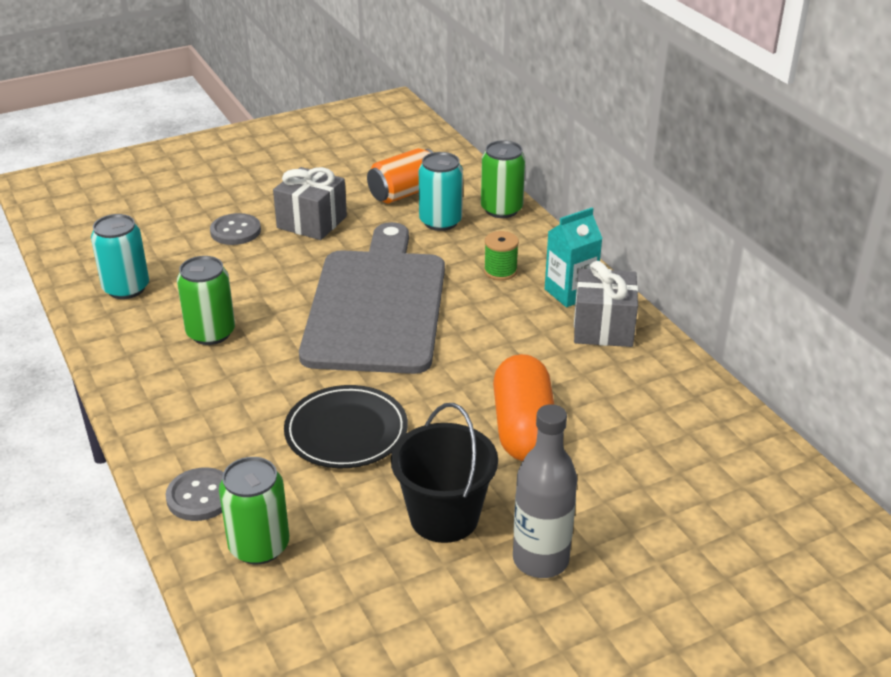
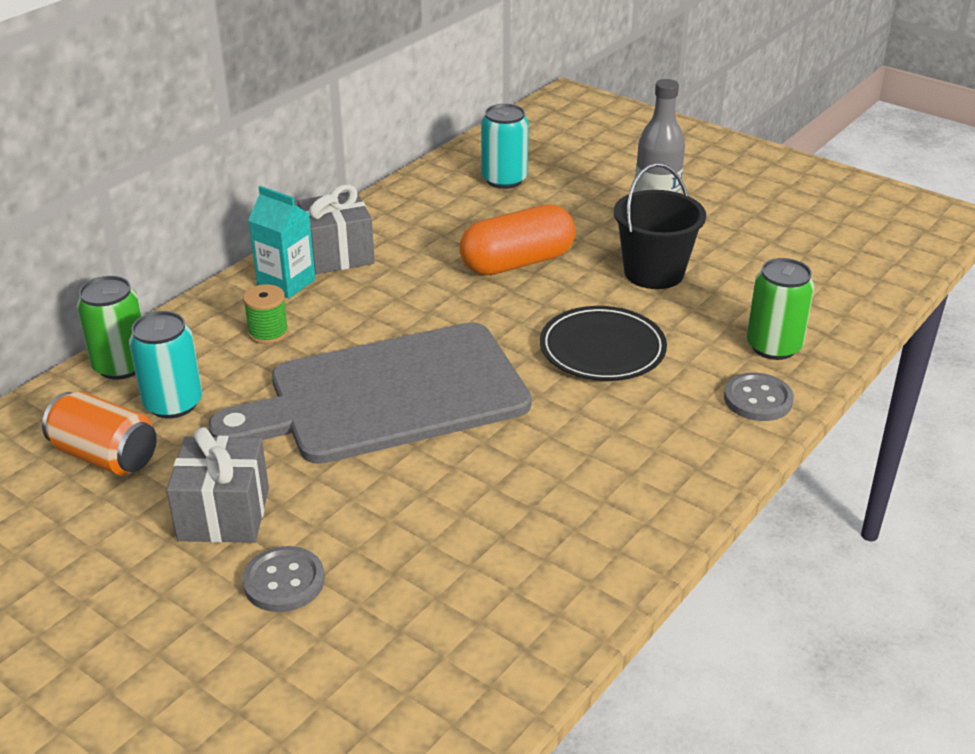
camera: 115 degrees left, 0 degrees up
(126, 288) = (490, 626): turquoise can -> turquoise can (504, 180)
(211, 333) = (526, 500): green can -> none

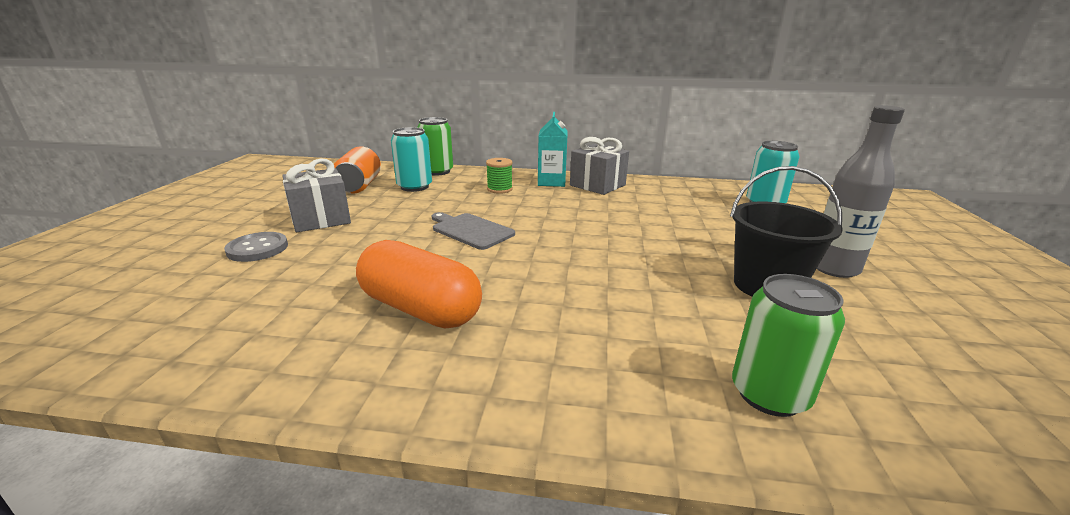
camera: 60 degrees right, 10 degrees down
(388, 395) = (470, 230): grey cutting board -> grey cutting board, size x0.43
(517, 262) = (678, 231): orange capsule -> orange capsule (420, 309)
(602, 349) = (619, 290): black plate -> none
(758, 399) = (654, 409): grey button -> none

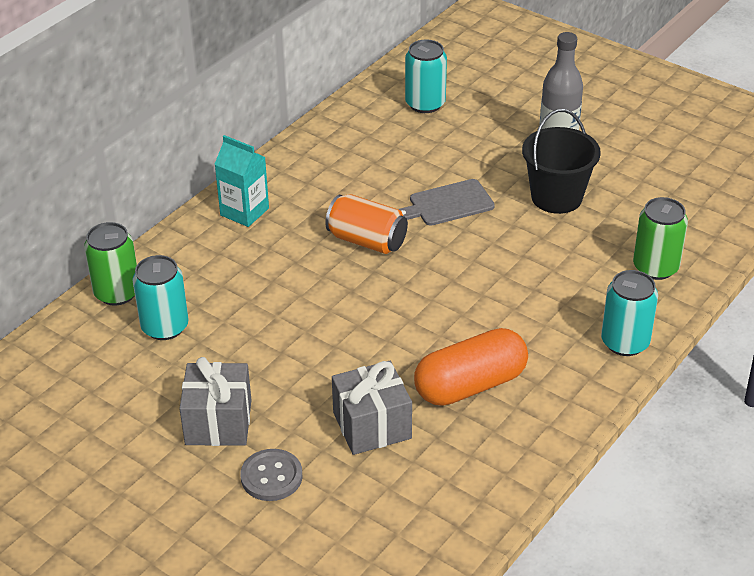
camera: 60 degrees left, 15 degrees up
(360, 186) = (117, 374): orange can -> orange can (367, 240)
(470, 230) = (339, 317): grey cutting board -> grey cutting board (448, 204)
(499, 189) = (234, 260): green spool -> none
(586, 408) = (625, 342): none -> turquoise can
(597, 185) = (285, 183): grey gift -> grey gift (372, 425)

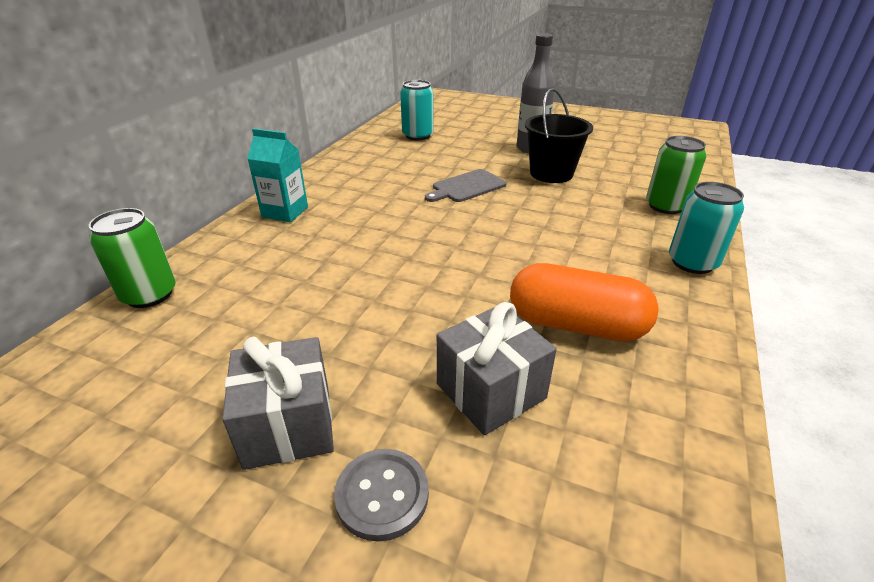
camera: 15 degrees left, 5 degrees down
(165, 327) = (207, 320): turquoise can -> none
(367, 240) = (407, 218): orange can -> none
(470, 385) = (576, 325): orange capsule -> orange capsule turned 60 degrees clockwise

